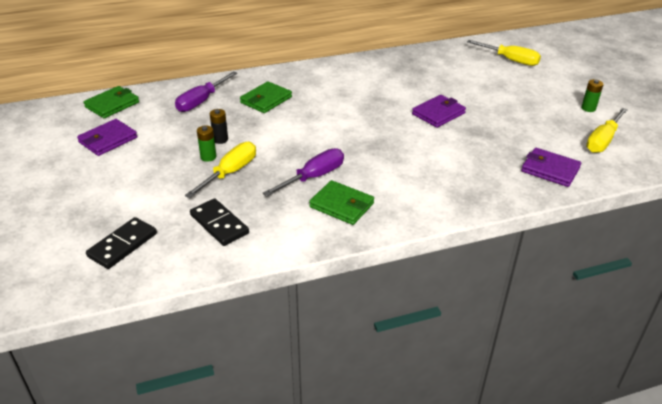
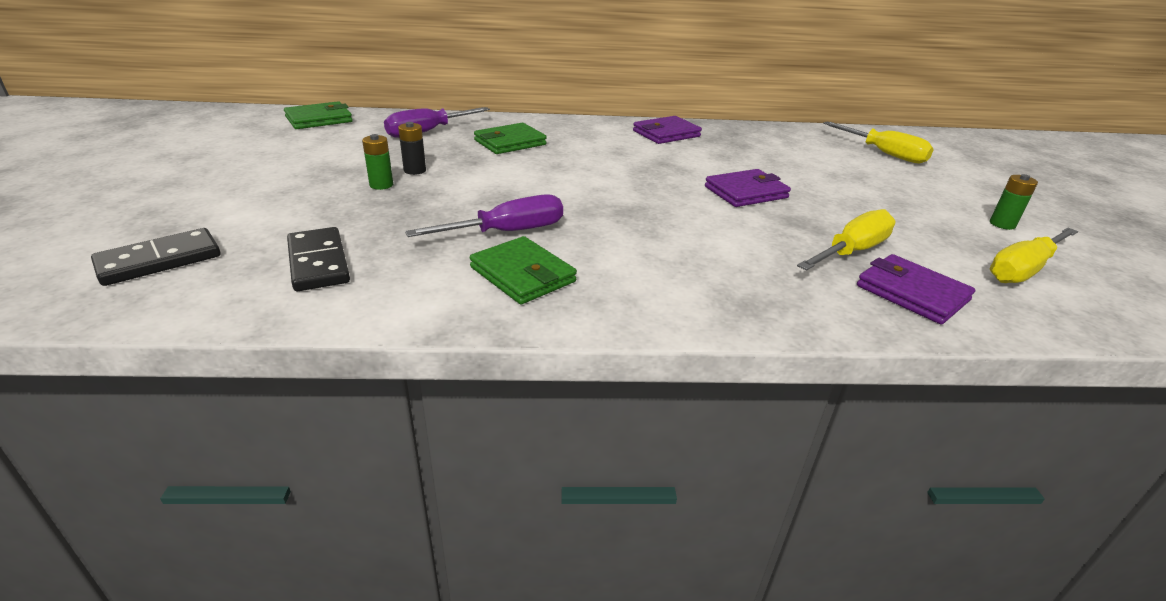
camera: 15 degrees right, 5 degrees down
(108, 140) = (277, 149): purple wallet -> purple wallet (666, 134)
(230, 173) = (393, 206): yellow screwdriver -> yellow screwdriver (851, 252)

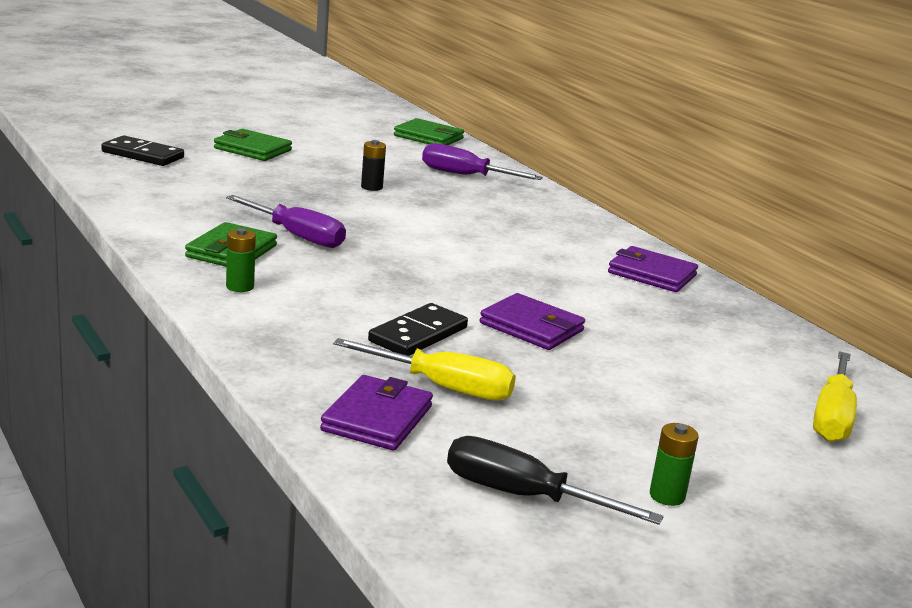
camera: 60 degrees right, 10 degrees down
(318, 262) = (182, 191): black domino -> black domino (418, 334)
(381, 185) = (327, 182): green battery -> green battery (240, 287)
(510, 142) = (493, 209): green wallet -> green wallet (252, 149)
(1023, 269) = (524, 496): yellow screwdriver -> black screwdriver

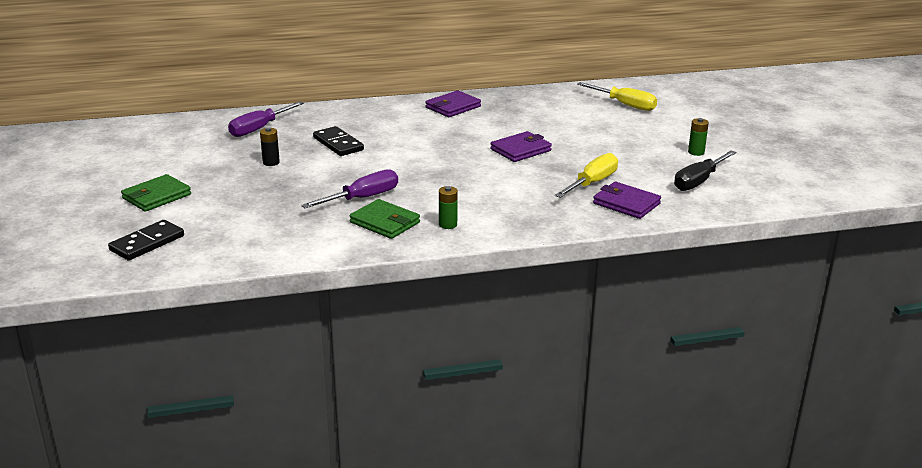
camera: 70 degrees left, 5 degrees up
(418, 334) = (527, 180): black domino -> black domino (338, 144)
(428, 137) = (161, 128): green wallet -> none

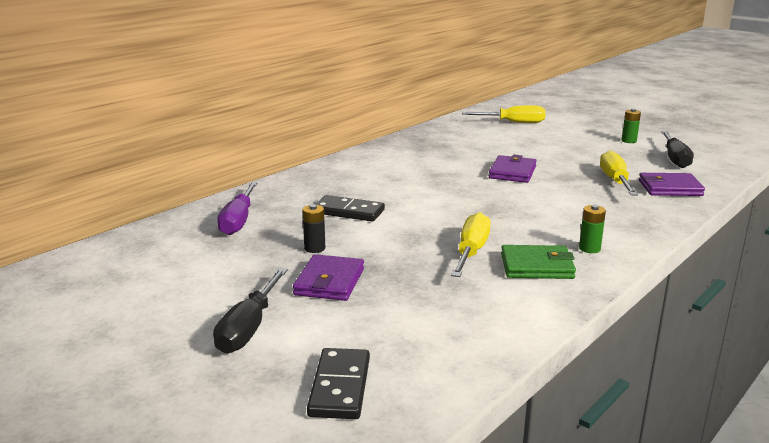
camera: 35 degrees left, 5 degrees down
(156, 196) = (249, 327): green wallet -> black screwdriver
(362, 198) = (471, 252): purple screwdriver -> yellow screwdriver
(453, 107) = (389, 155): purple wallet -> purple wallet (329, 282)

